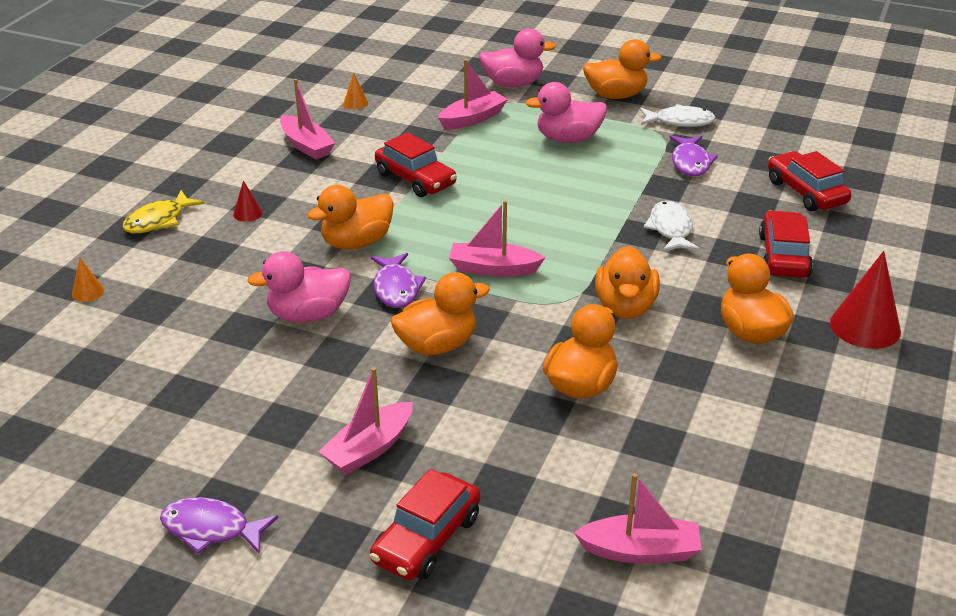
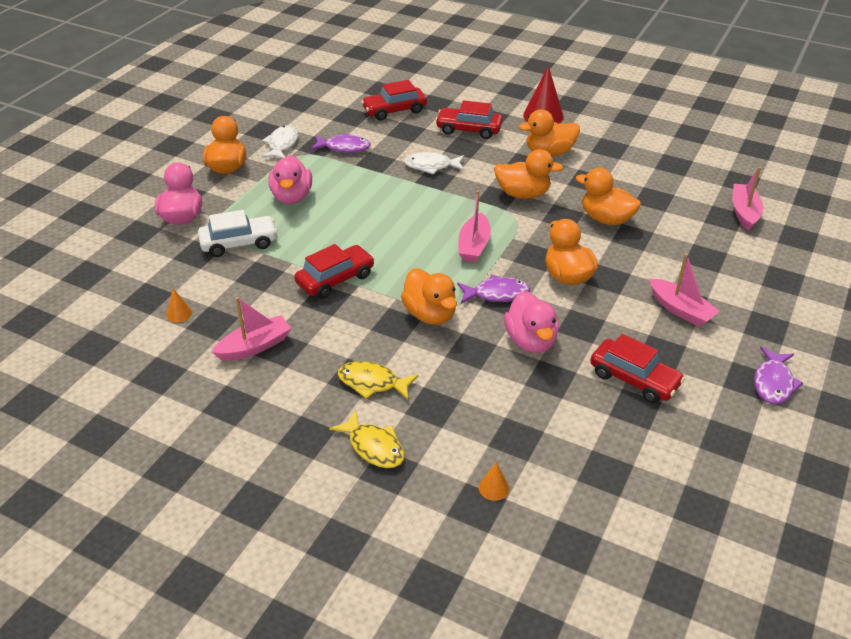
camera: 85 degrees left, 5 degrees up
(247, 213) = (372, 383): red cone -> yellow fish
(426, 539) = (756, 287): red car -> red car (634, 379)
(472, 119) = (239, 243): pink boat -> white car

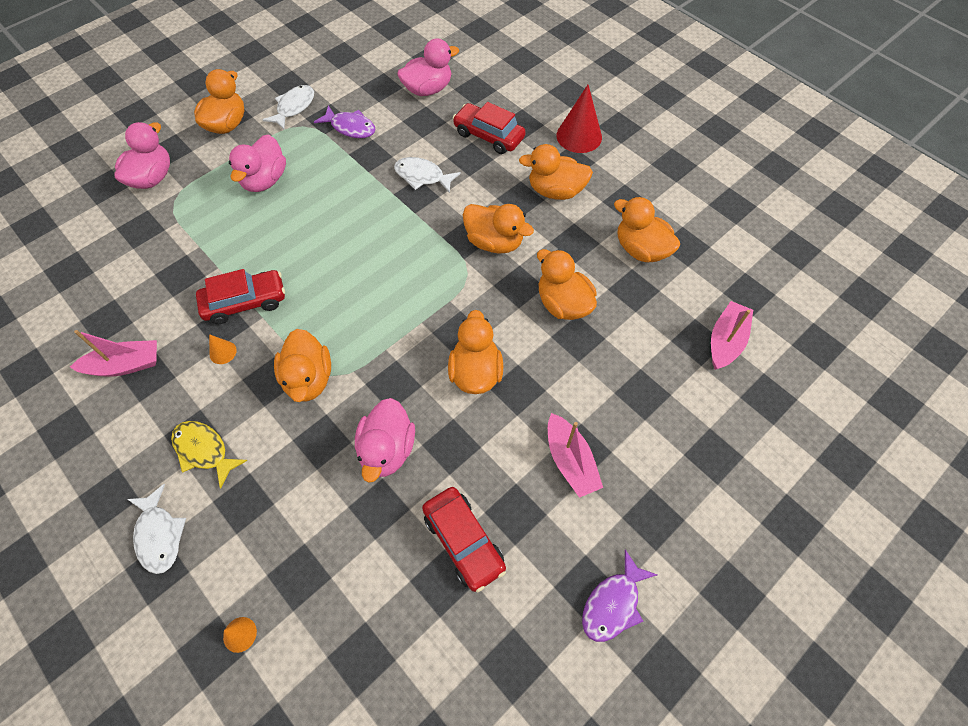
camera: 20 degrees right, 20 degrees up
(179, 313) = (83, 300): orange cone -> orange cone (223, 352)
(239, 243) = (184, 227): white car -> none
(374, 447) = (159, 535): yellow fish -> white fish
(394, 110) = (428, 89): red car -> pink duck
(474, 246) = (403, 299): pink boat -> none
(496, 294) = (389, 373): purple fish -> none
(642, 173) = (641, 249): none -> orange duck

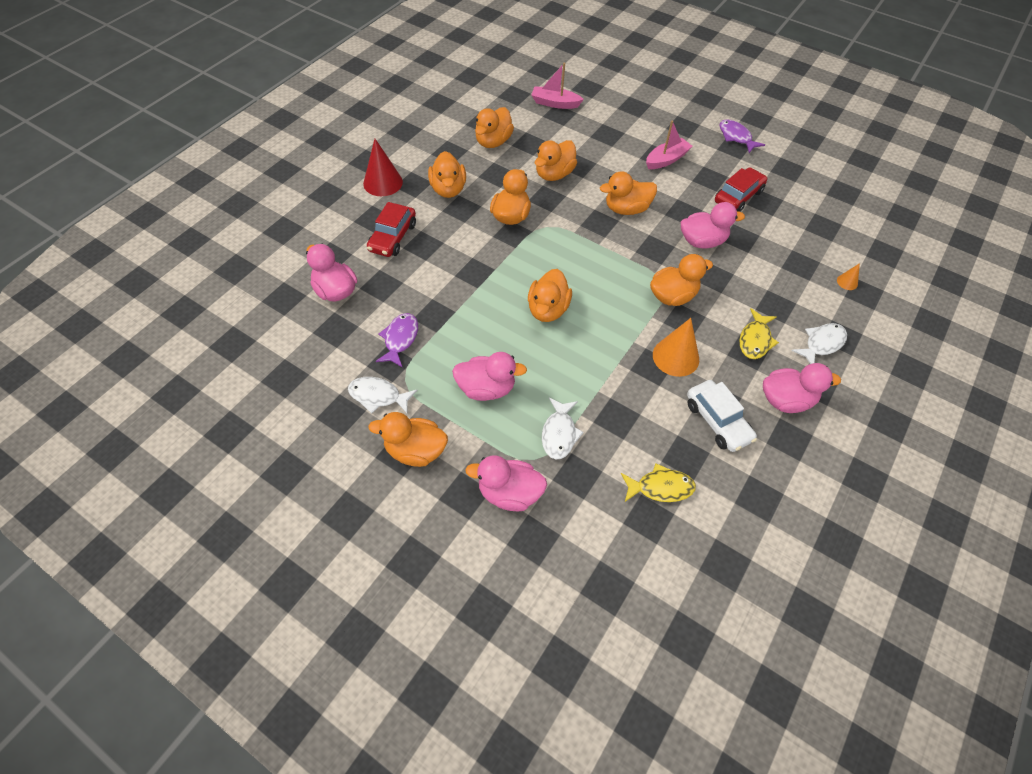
camera: 105 degrees left, 5 degrees down
(89, 289) = (660, 487): none -> yellow fish
(109, 449) = (786, 400): none -> pink duck
(125, 365) = (717, 421): pink boat -> white car
(223, 352) = (675, 357): orange cone -> orange cone, size x2.09
(245, 302) = (625, 357): red car -> none
(339, 248) = (548, 309): none -> orange duck
(422, 176) = (452, 272): white fish -> white fish (559, 434)
(613, 603) = (736, 137): purple fish -> purple fish turned 150 degrees counterclockwise

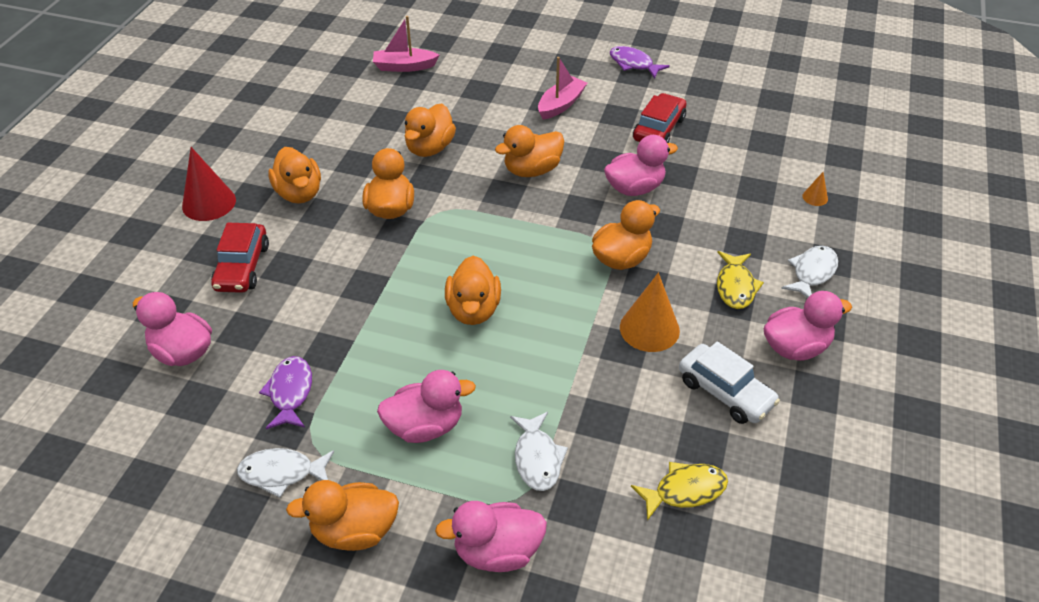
camera: 15 degrees left, 10 degrees down
(493, 142) = (340, 125): orange duck -> none

